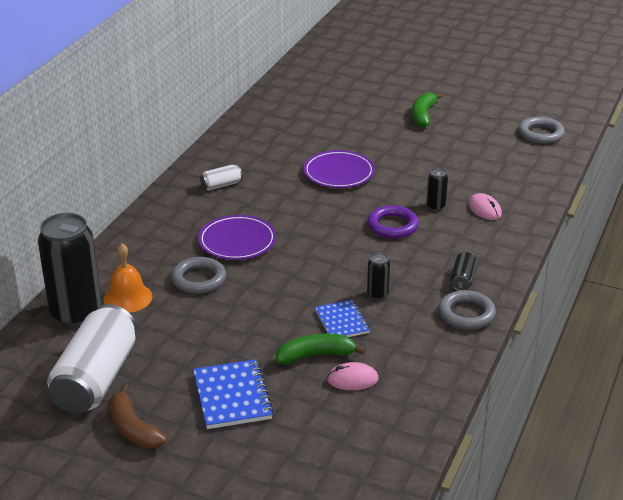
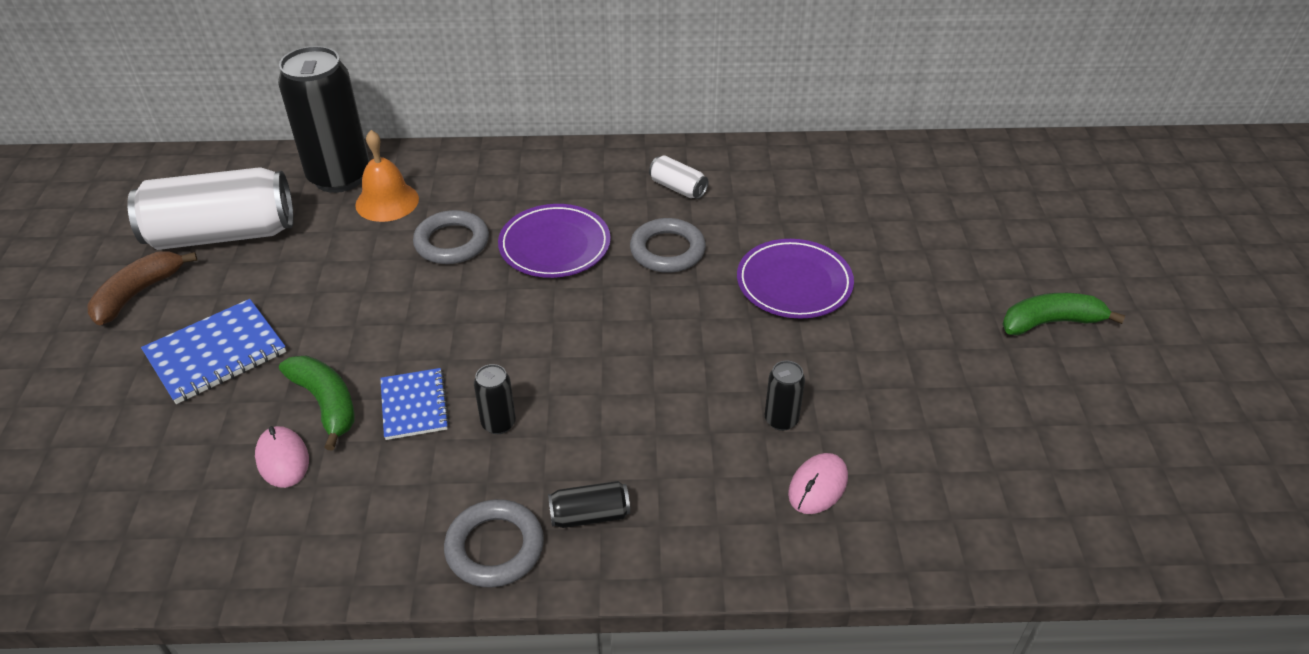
camera: 65 degrees right, 10 degrees up
(342, 322) = (414, 405): blue notebook -> blue notebook turned 60 degrees counterclockwise
(392, 226) = (690, 385): purple ring -> none
(540, 134) = (1145, 499): grey ring -> grey ring (667, 250)

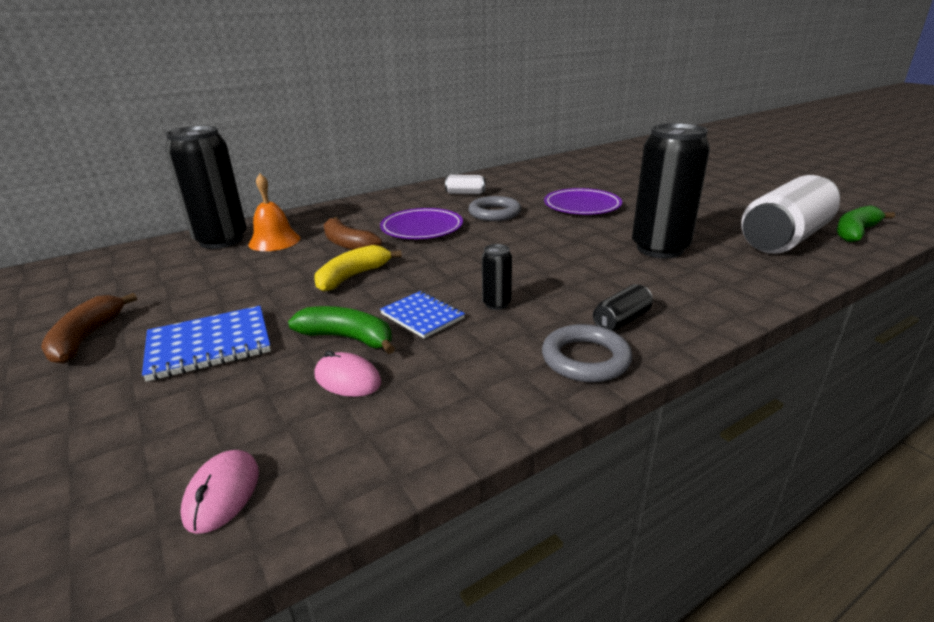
camera: 30 degrees left, 15 degrees down
(216, 354) = (209, 345): blue notebook -> blue notebook turned 45 degrees clockwise
(222, 234) = (144, 287): white can -> white can (784, 238)
(408, 306) = (353, 276): none -> yellow banana
(452, 242) = (348, 244): grey ring -> brown banana
(781, 420) = (659, 249): black can -> black can, size x2.33
(818, 486) = (721, 264): pink mouse -> pink mouse (222, 493)
(1050, 322) = (718, 186): green banana -> green banana (855, 232)

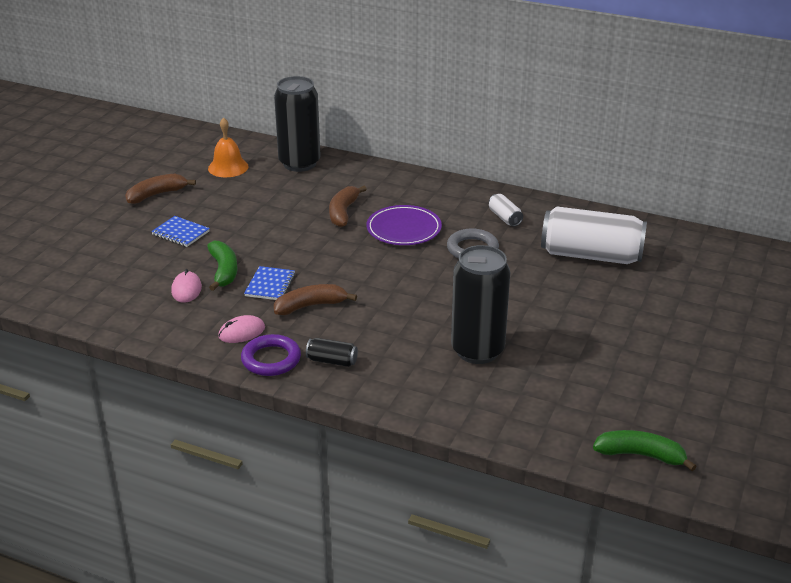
camera: 55 degrees right, 5 degrees up
(209, 345) = (180, 233): blue notebook -> blue notebook, size x0.66
(222, 493) = (88, 297): pink mouse -> pink mouse (241, 332)
(274, 241) = (319, 182): orange bell -> orange bell (228, 167)
(353, 276) = (297, 238): yellow banana -> none
(496, 304) = (310, 306): black can -> brown banana
(582, 206) = (541, 286): purple plate -> none
(585, 359) = (271, 359): grey ring -> purple ring
(784, 238) = (575, 413): white can -> white can (591, 255)

